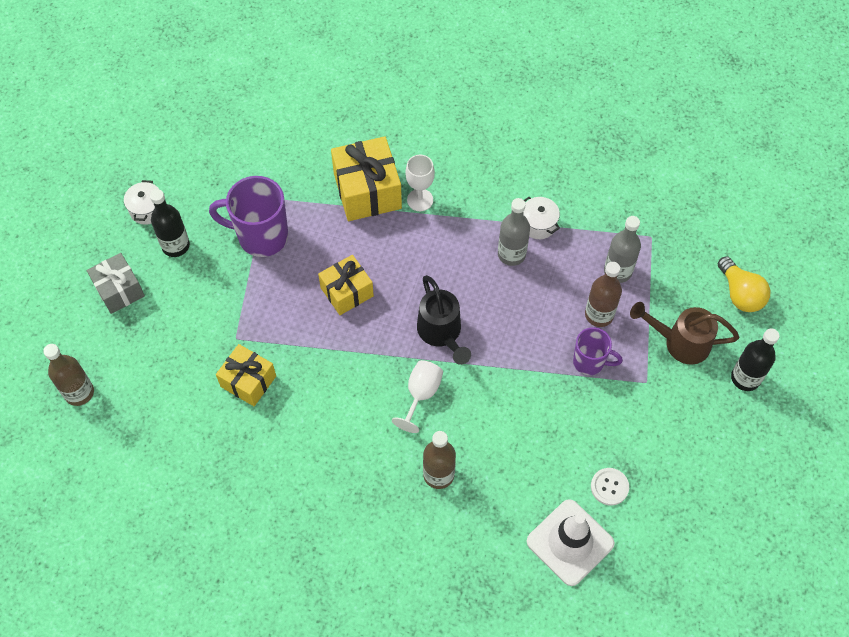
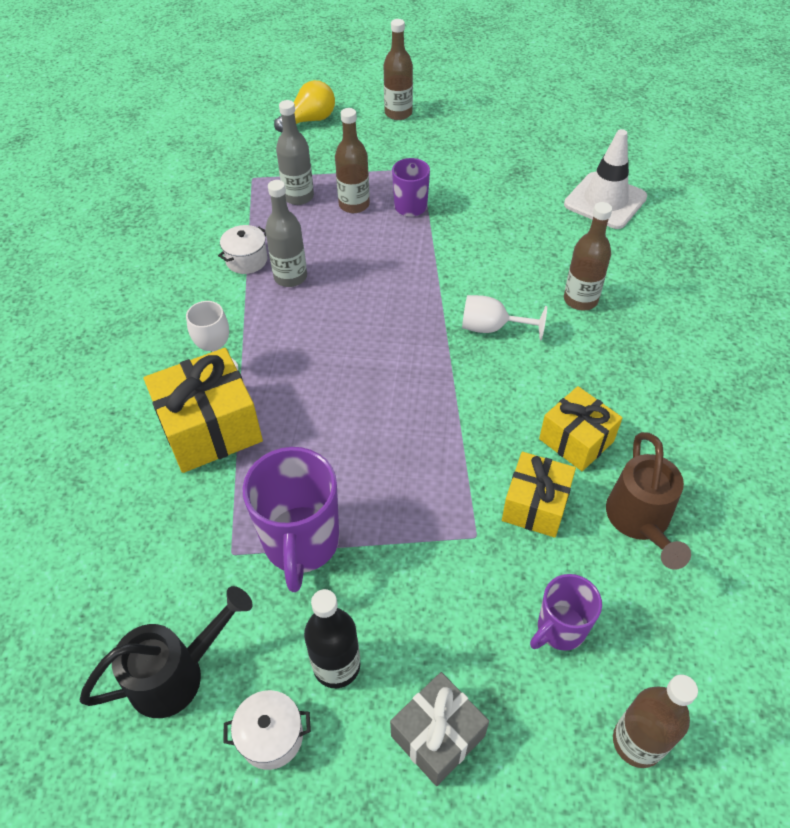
camera: 100 degrees left, 10 degrees down
(158, 371) = (560, 629): none -> purple mug
(347, 292) = (373, 422): yellow gift -> yellow gift (576, 440)
(441, 333) = (408, 322): black watering can -> black watering can (176, 674)
(609, 487) = (538, 182): white button -> none
(680, 342) = (372, 151): brown watering can -> brown watering can (640, 521)
(745, 378) = (398, 113): black bottle -> brown bottle

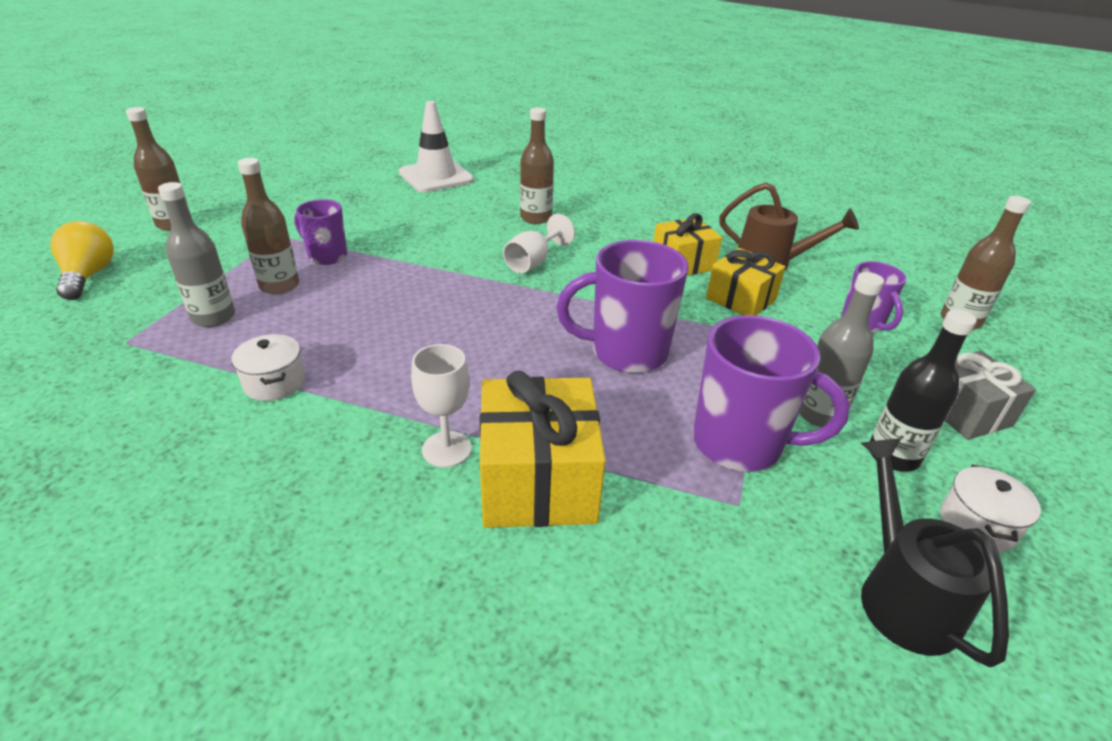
camera: 70 degrees left, 15 degrees down
(290, 277) = (343, 356): grey bottle -> grey bottle (819, 414)
(386, 436) = (626, 352): none -> purple mug

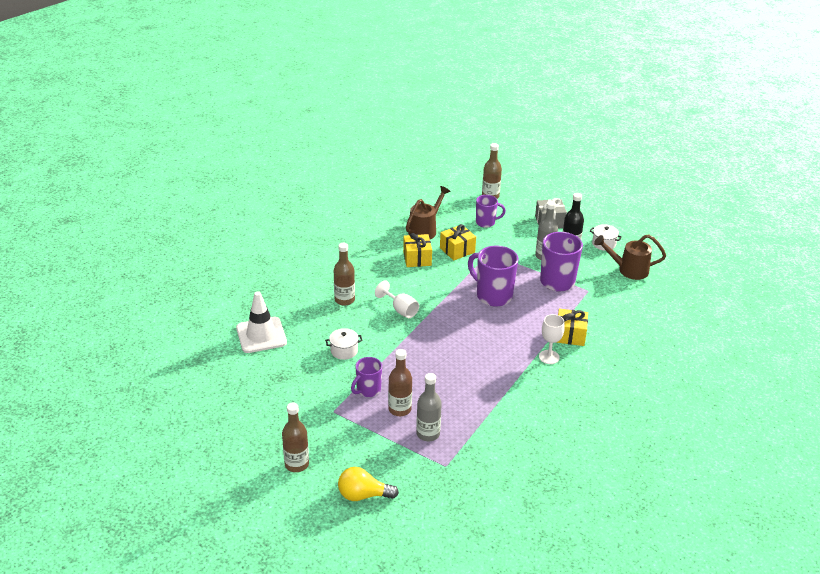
camera: 75 degrees left, 0 degrees up
(274, 382) = (493, 408): white pot -> white pot (344, 351)
(538, 480) = (570, 335): yellow gift -> yellow gift, size x0.65
(626, 352) = (493, 295): purple mug -> purple mug turned 120 degrees clockwise
(902, 595) = (629, 270): black watering can -> brown watering can

